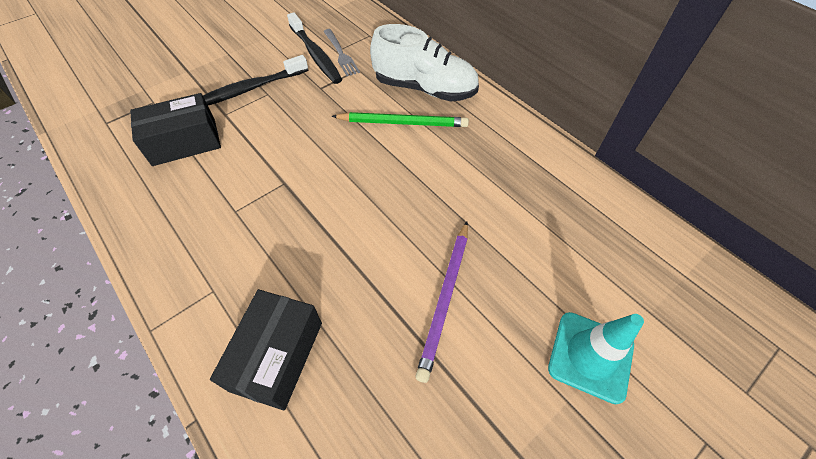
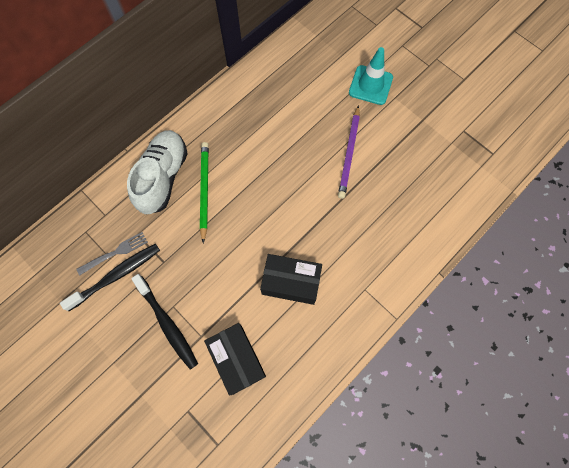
camera: 95 degrees left, 15 degrees up
(277, 356) = (398, 239): black box -> black box (291, 282)
(445, 299) = (349, 154): purple pencil -> purple pencil turned 90 degrees clockwise

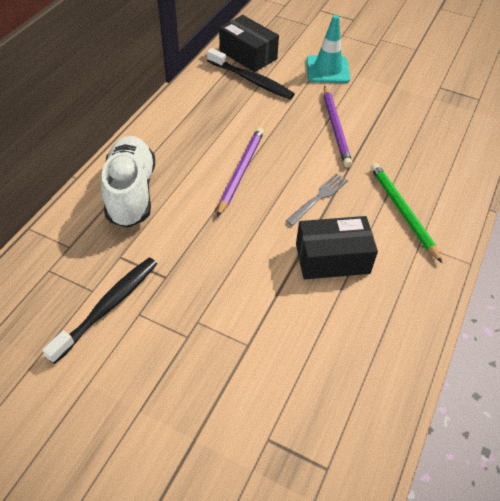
camera: 20 degrees left, 20 degrees down
(115, 253) = (97, 283): grey fork -> grey fork (318, 198)
(167, 323) = (197, 342): black toothbrush -> black toothbrush (251, 80)
(204, 190) = (187, 194): green pencil -> green pencil (402, 211)
(237, 359) = (306, 358): black box -> black box (248, 55)
(253, 179) = (241, 171): none -> purple pencil

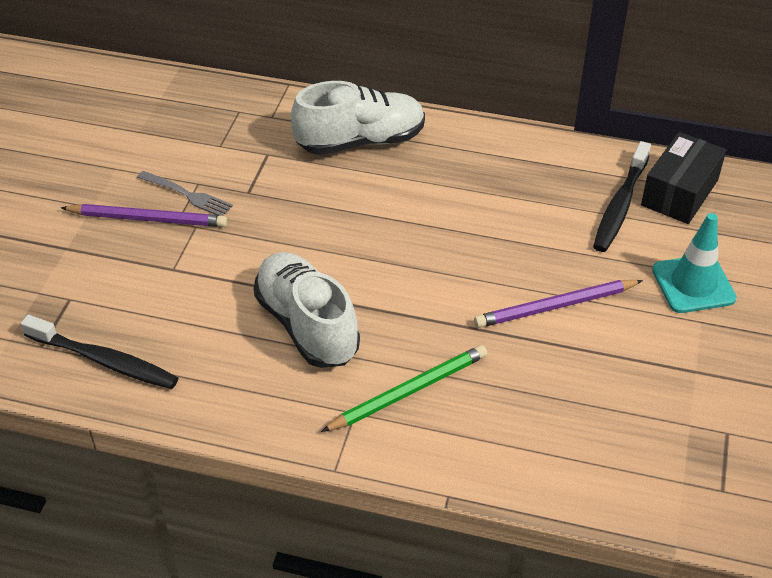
camera: 80 degrees right, 5 degrees down
(107, 307) = (201, 160): black toothbrush -> black toothbrush (104, 360)
(241, 171) = (428, 223): purple pencil -> purple pencil (148, 219)
(318, 198) = (406, 302): grey fork -> grey fork (187, 195)
(332, 258) = (307, 325): black box -> white shoe

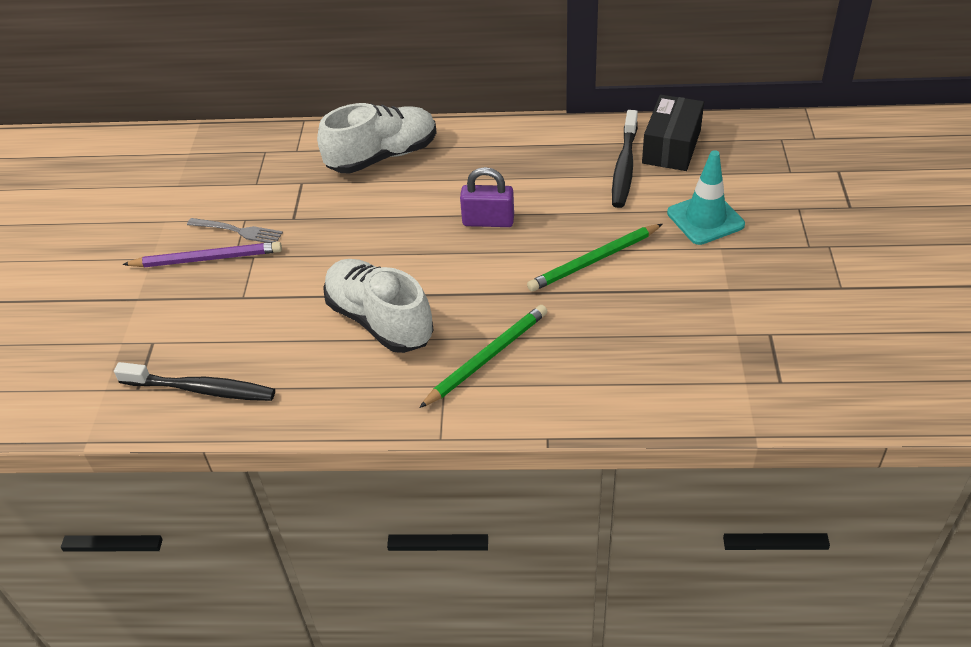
camera: 10 degrees left, 0 degrees up
(453, 238) = (488, 221): none -> purple padlock
(555, 306) = (594, 260): purple pencil -> green pencil

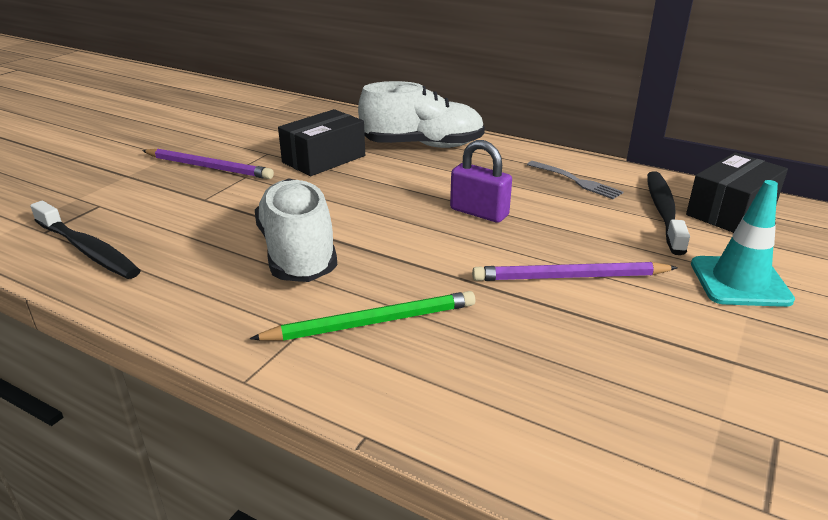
camera: 25 degrees right, 15 degrees down
(238, 231) = (253, 158): grey fork -> grey fork (576, 181)
(306, 207) = (324, 159): none -> black box
(594, 260) = (570, 277): green pencil -> purple pencil
(624, 166) = (663, 212): black toothbrush -> black toothbrush turned 150 degrees clockwise

